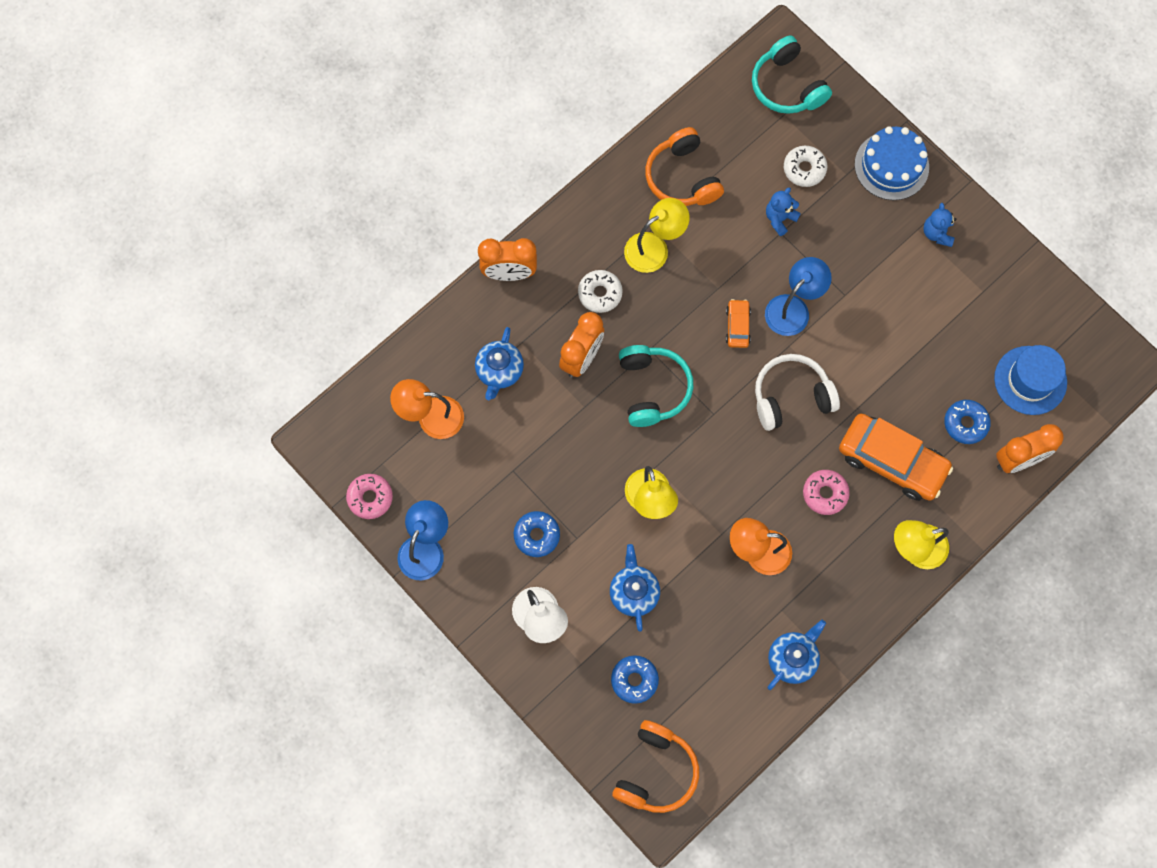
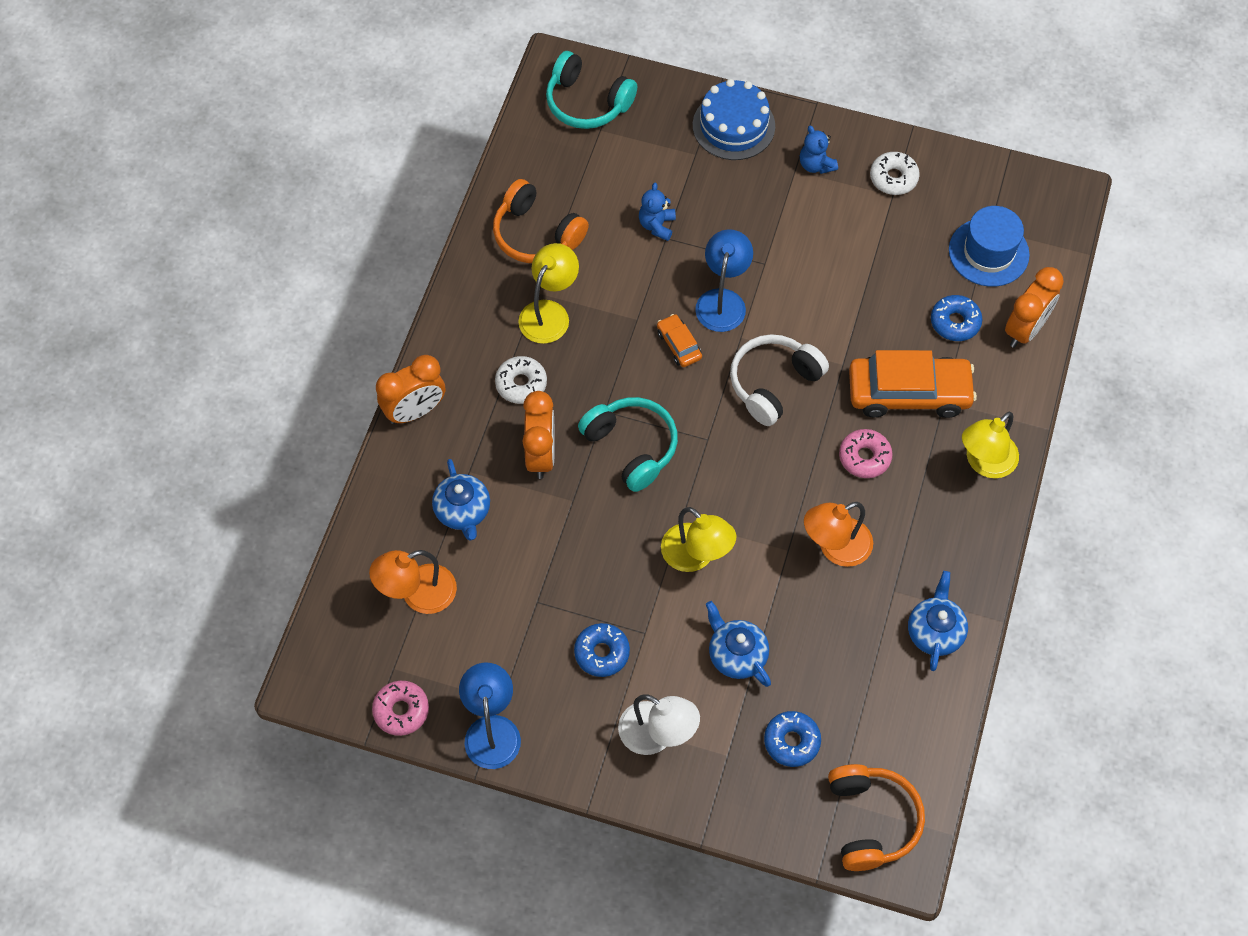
camera: 30 degrees left, 10 degrees down
(804, 169) = (652, 169): white donut -> white donut (893, 178)

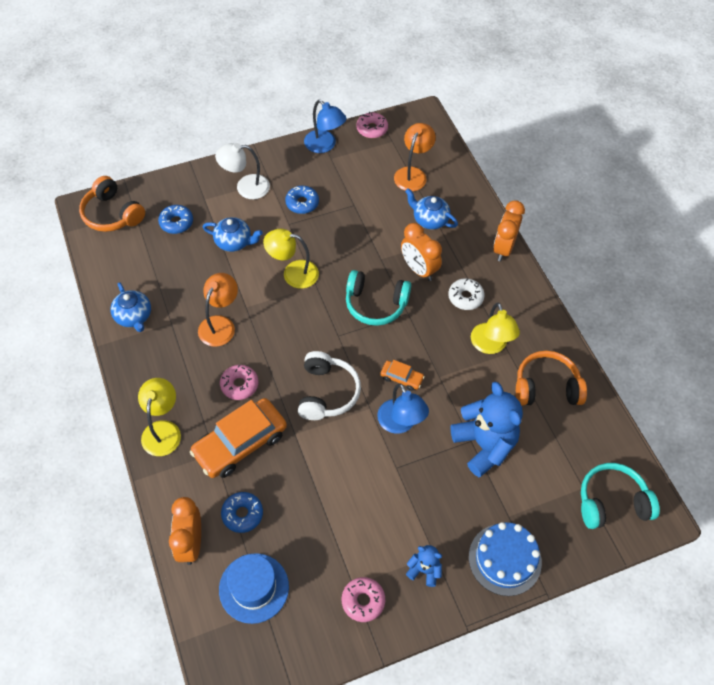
camera: 140 degrees right, 5 degrees down
(657, 225) = (484, 445): blue teddy bear -> blue teddy bear, size x2.06
(893, 178) = (363, 601): white donut -> pink donut

